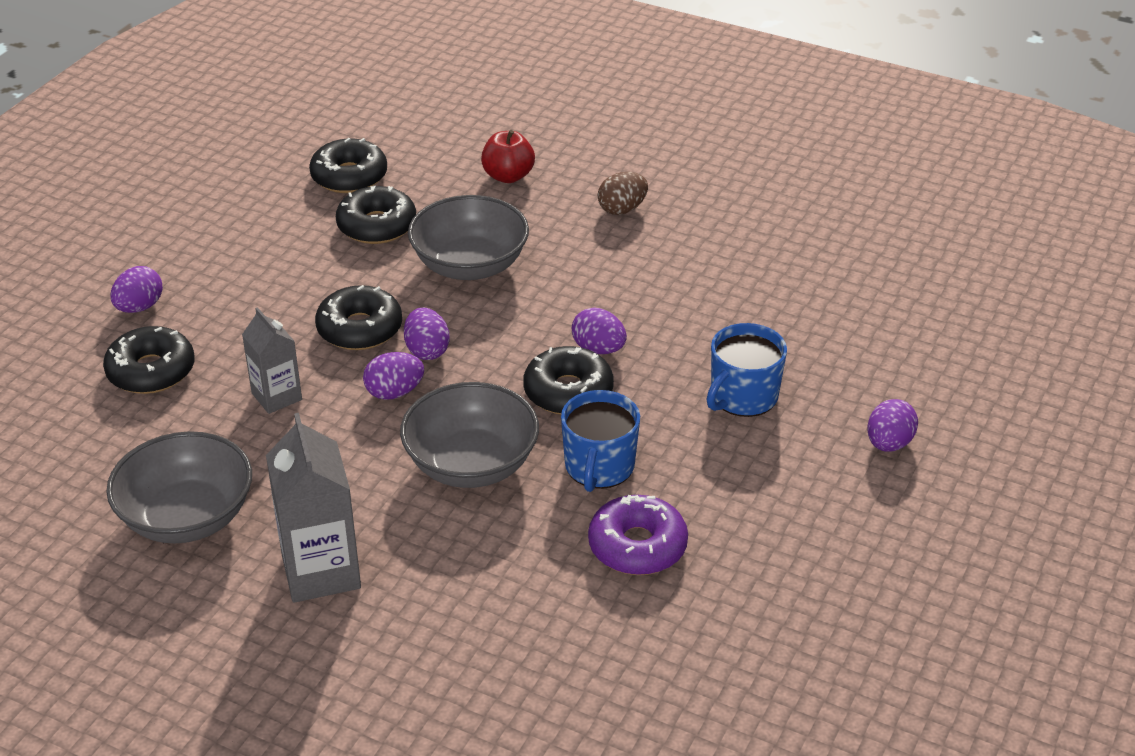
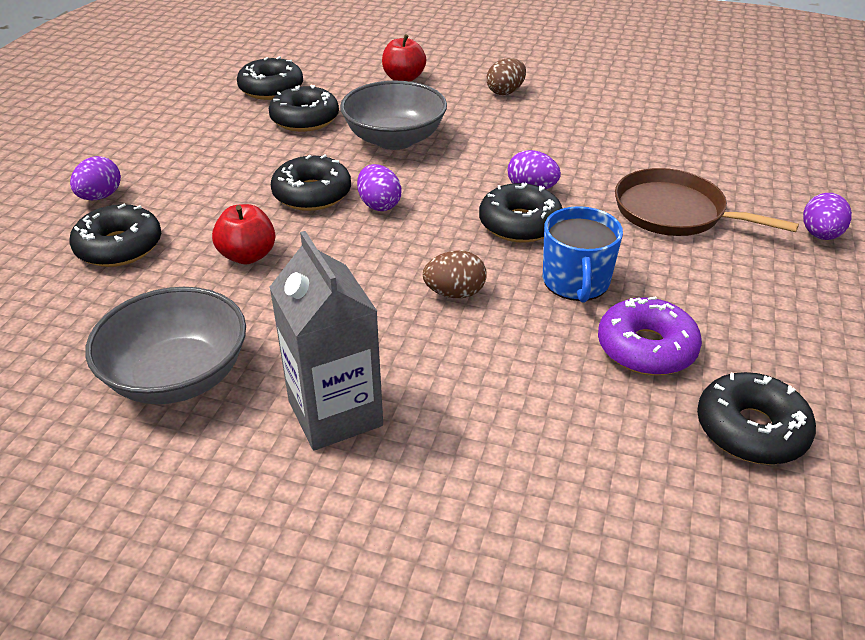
camera: 10 degrees left, 0 degrees up
(276, 396) = (248, 256): grey carton -> red apple
(394, 392) = (360, 241): purple egg -> none
(471, 464) = (454, 293): grey bowl -> brown egg
(697, 637) = (751, 430): none -> black donut
(743, 396) = (674, 212): blue mug -> brown pan

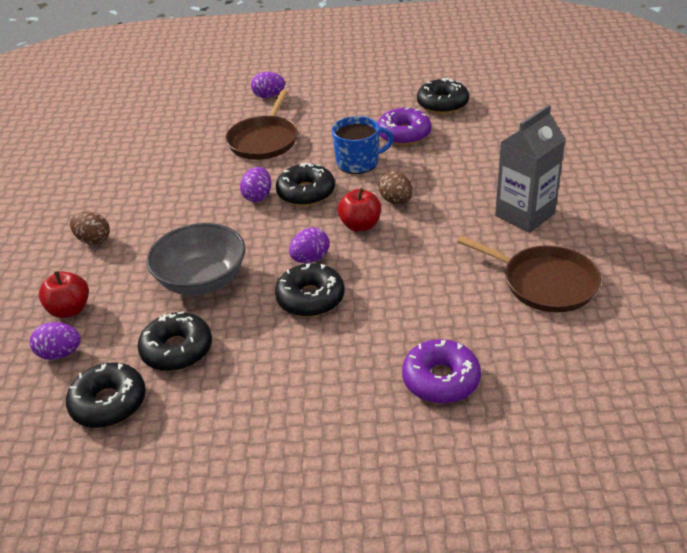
camera: 105 degrees left, 0 degrees up
(100, 197) = (376, 435): purple egg -> purple egg (60, 353)
(119, 247) = (441, 379): black donut -> purple donut
(178, 376) = (545, 283): grey bowl -> brown pan
(248, 256) = (409, 301): red apple -> red apple (360, 225)

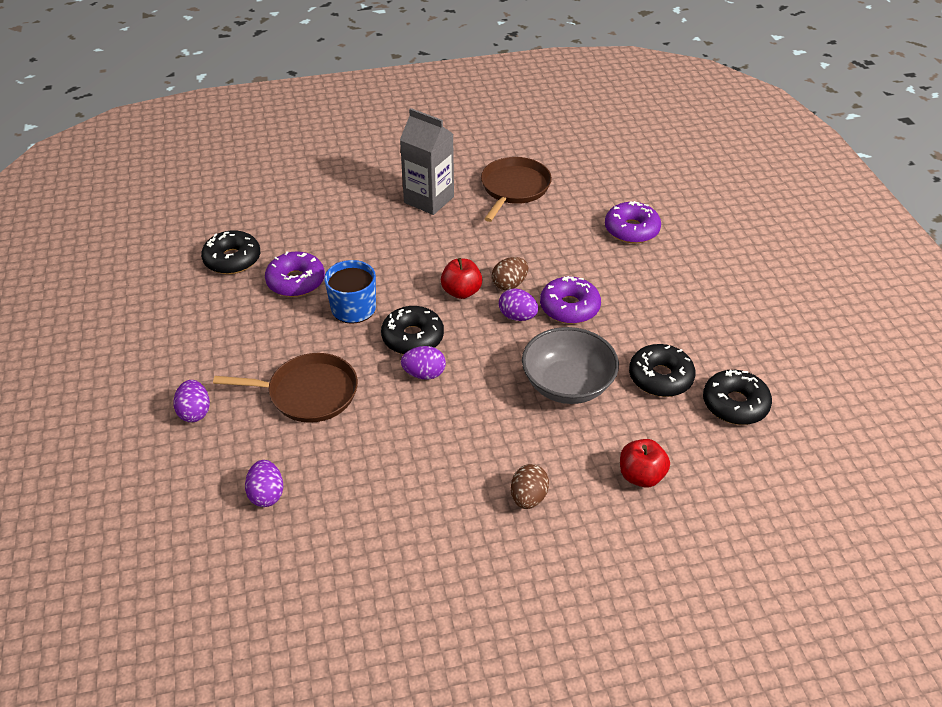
camera: 105 degrees left, 5 degrees up
(60, 353) = (698, 460): purple egg -> purple egg (267, 494)
(310, 298) = (569, 307): black donut -> purple donut
(396, 201) = (419, 274): brown egg -> brown egg (509, 284)

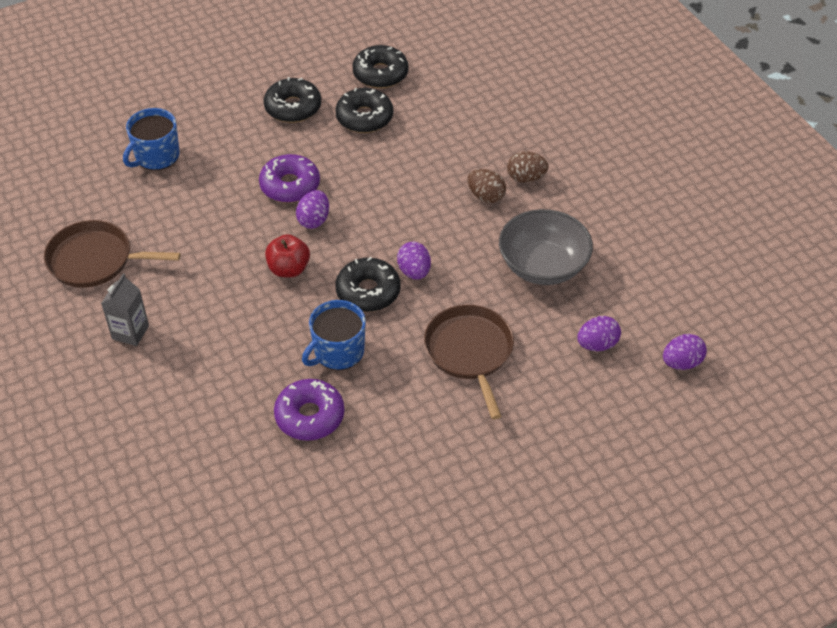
camera: 105 degrees left, 5 degrees up
(195, 412) = (529, 436): purple egg -> purple egg (681, 363)
(232, 259) = (286, 494): black donut -> black donut (293, 107)
(429, 200) = (130, 332): grey carton -> grey carton, size x0.62
(509, 284) = (267, 234): brown egg -> brown egg (486, 196)
(567, 384) = (393, 173): grey bowl -> grey bowl (543, 266)
(631, 230) = (156, 156): purple donut -> blue mug
(641, 476) = (477, 118): red apple -> none

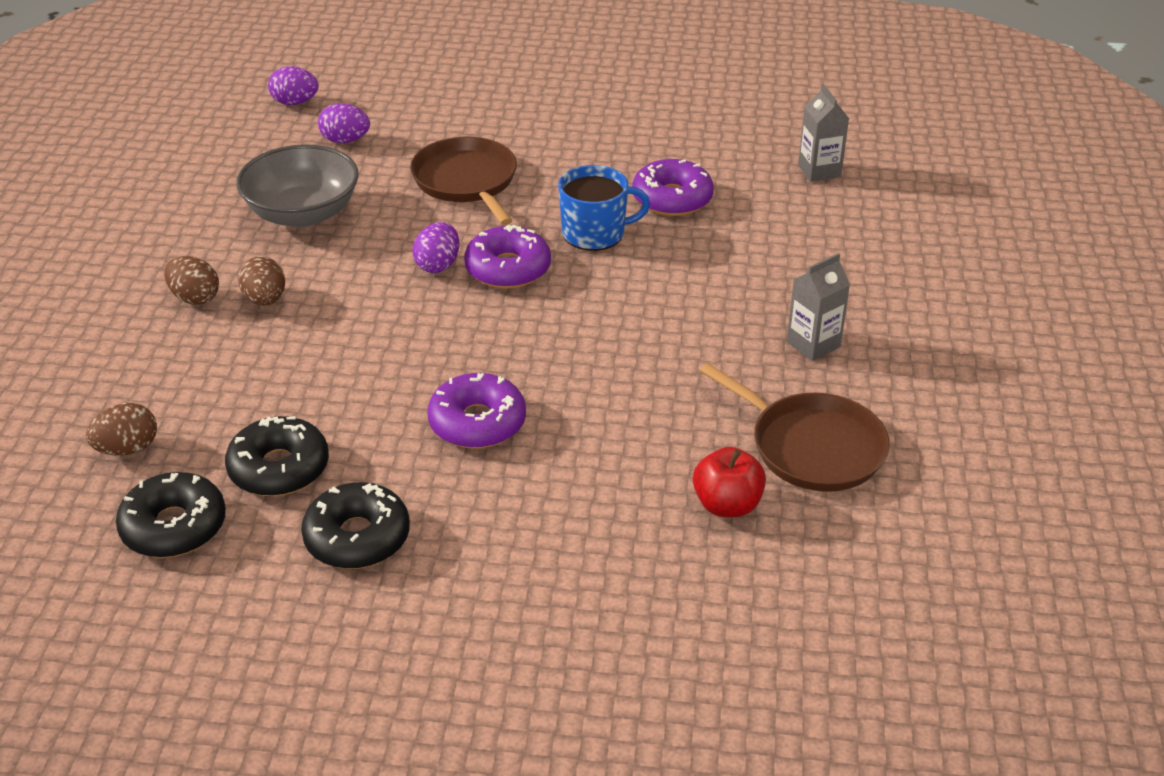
camera: 145 degrees left, 10 degrees down
(156, 156) = (627, 560): blue mug -> none
(215, 514) = (819, 171): none -> grey carton
(288, 269) = (573, 328): red apple -> red apple (727, 505)
(314, 220) = (490, 366): purple egg -> none
(368, 291) = (508, 269): black donut -> purple donut
(447, 92) = (127, 449): none -> brown egg
(470, 352) = (466, 181): brown pan -> brown pan turned 135 degrees clockwise

